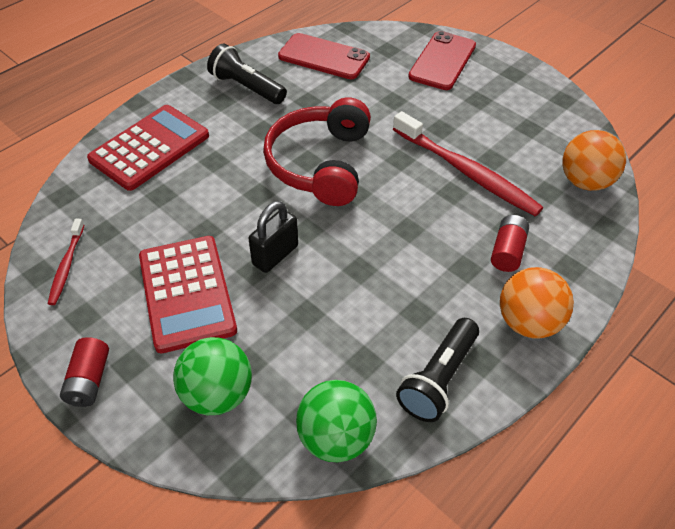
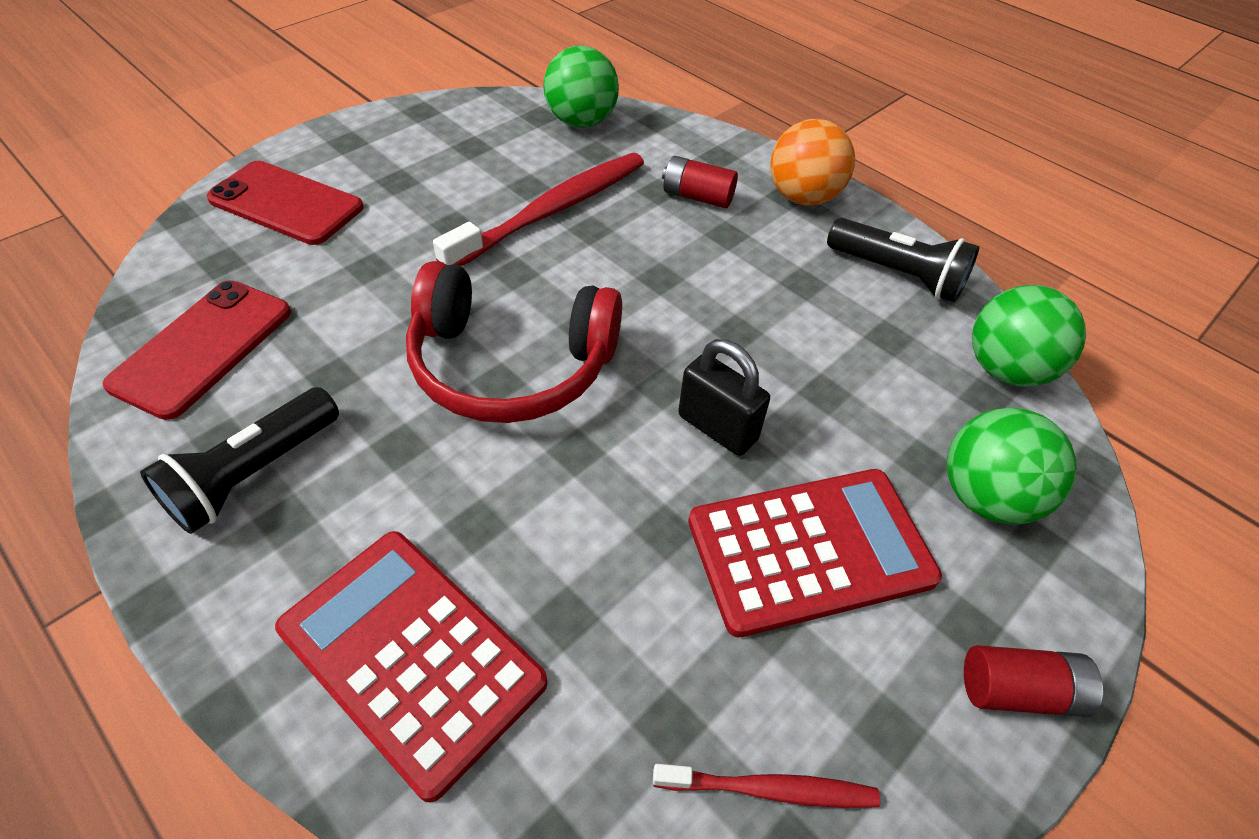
camera: 90 degrees left, 0 degrees up
(585, 181) = (581, 122): orange ball -> green ball

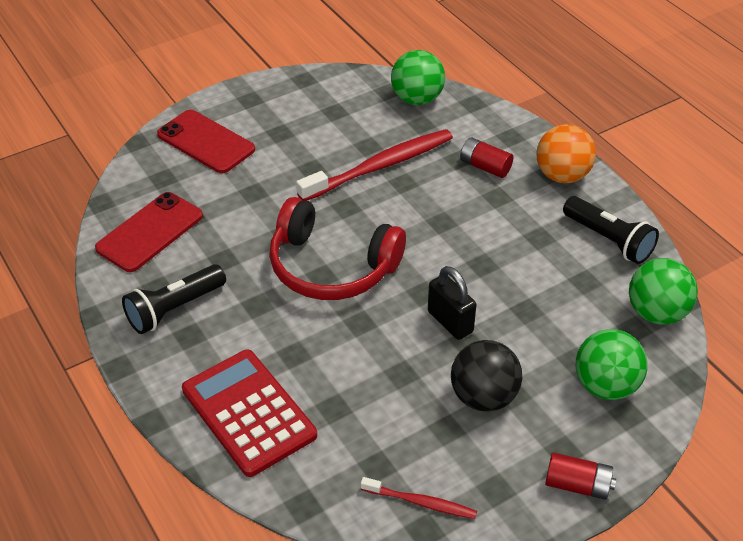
camera: 15 degrees right, 5 degrees down
(810, 549) = (483, 397): red calculator -> black ball

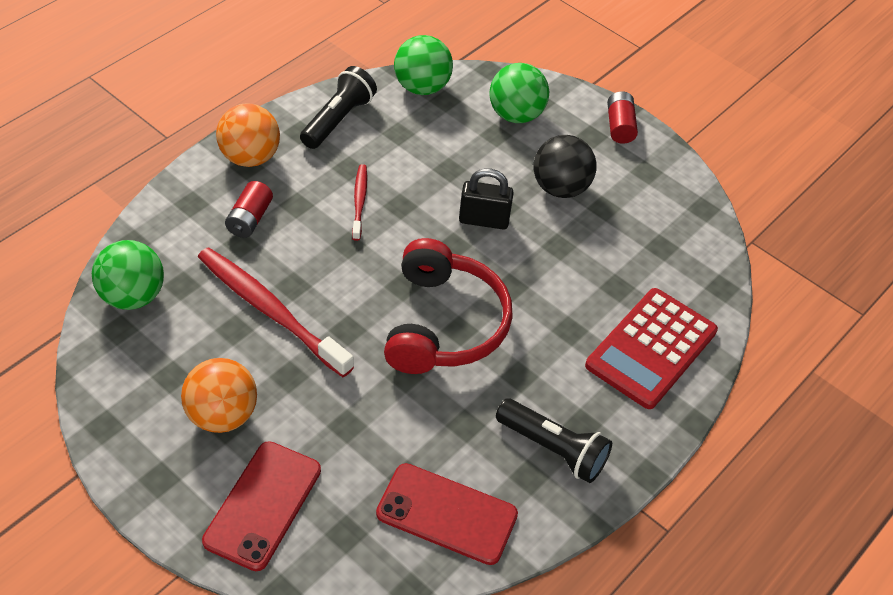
camera: 110 degrees left, 5 degrees up
(290, 131) = (222, 415): none -> orange ball
(421, 502) = (681, 214): red toothbrush -> red toothbrush (359, 201)
(450, 322) = (484, 220): black padlock -> black padlock turned 60 degrees clockwise

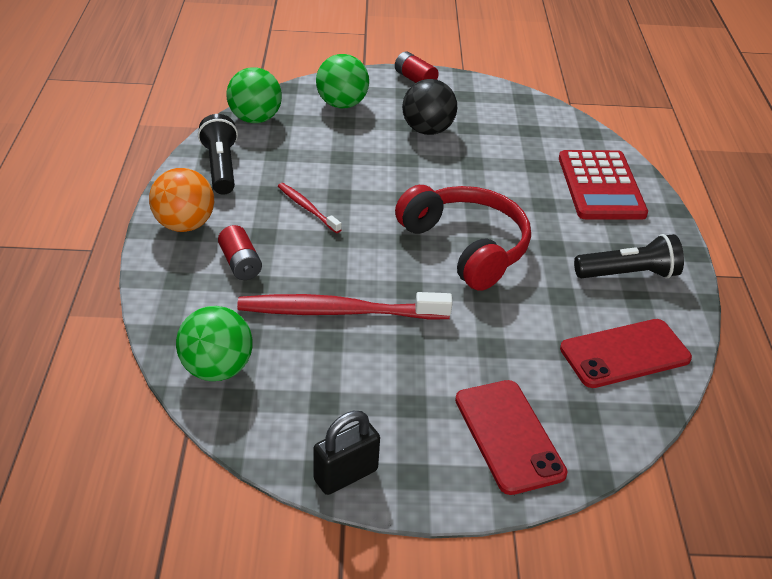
camera: 40 degrees left, 10 degrees down
(222, 415) = (399, 400): orange ball -> none
(484, 220) = (406, 173): black padlock -> black padlock (345, 475)

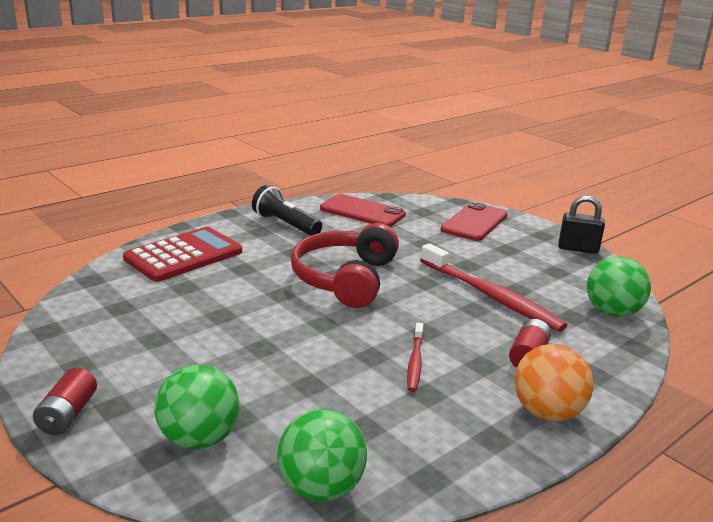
camera: 130 degrees left, 15 degrees down
(221, 167) = (443, 450): black flashlight -> none
(427, 130) = (190, 357): black ball -> none

